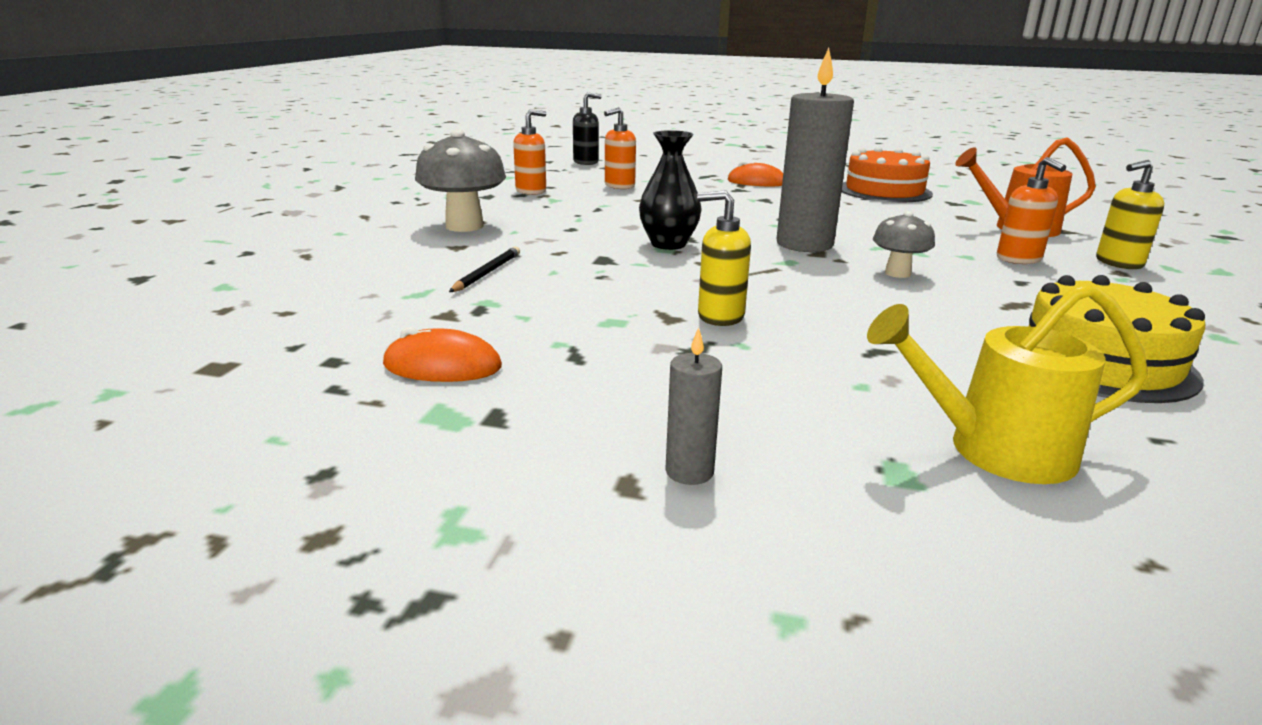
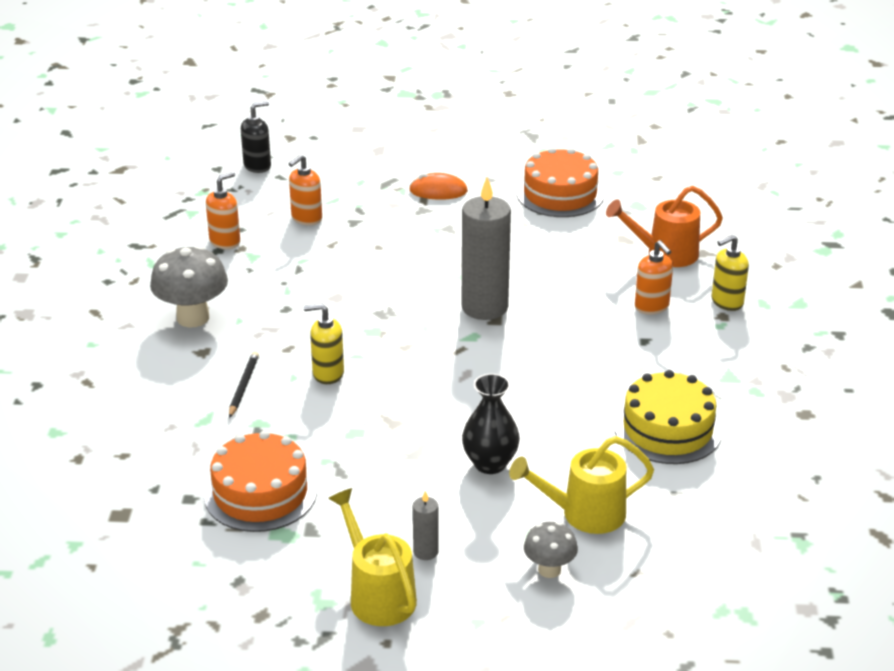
camera: 10 degrees left, 10 degrees up
(442, 366) = (260, 493): orange mouse -> orange cake
(574, 531) = (377, 594): none -> yellow watering can
(668, 244) = (374, 323): black vase -> black vase (490, 463)
(720, 316) = (426, 416): yellow soap dispenser -> yellow soap dispenser (328, 374)
(897, 273) = (555, 342): grey mushroom -> grey mushroom (549, 570)

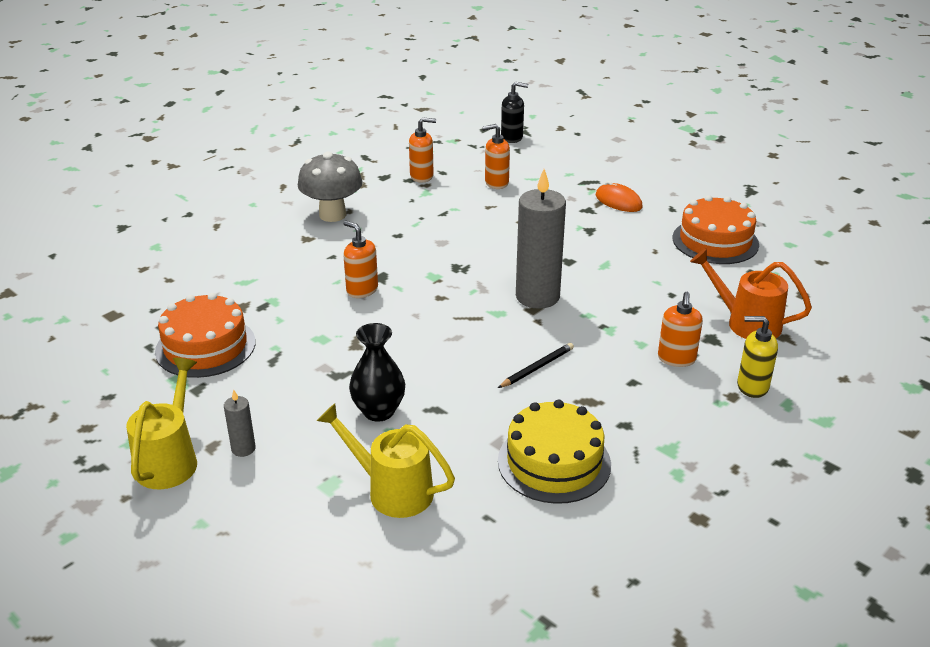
camera: 40 degrees right, 0 degrees up
(243, 386) = (298, 272): black pencil -> black pencil (537, 368)
(328, 374) = (362, 290): yellow soap dispenser -> orange soap dispenser
(549, 570) = (305, 517): grey mushroom -> none

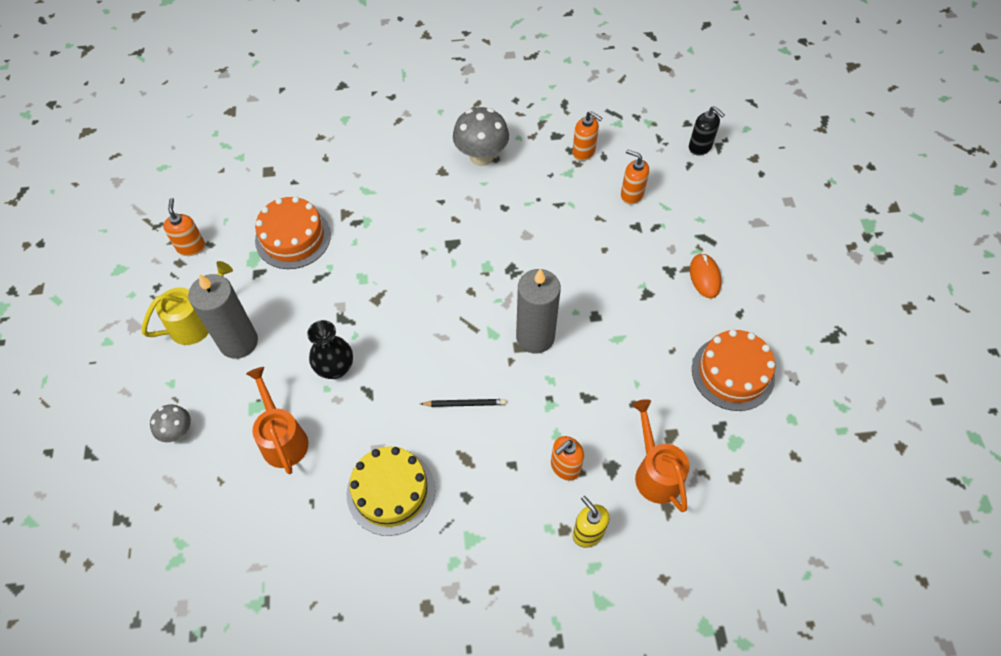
camera: 40 degrees right, 25 degrees up
(243, 449) = (238, 342): grey candle -> grey candle, size x2.25
(262, 556) = (178, 432): none -> grey mushroom
(362, 290) = (428, 249): orange soap dispenser -> orange soap dispenser (191, 247)
(391, 490) = (282, 438): yellow watering can -> orange watering can

